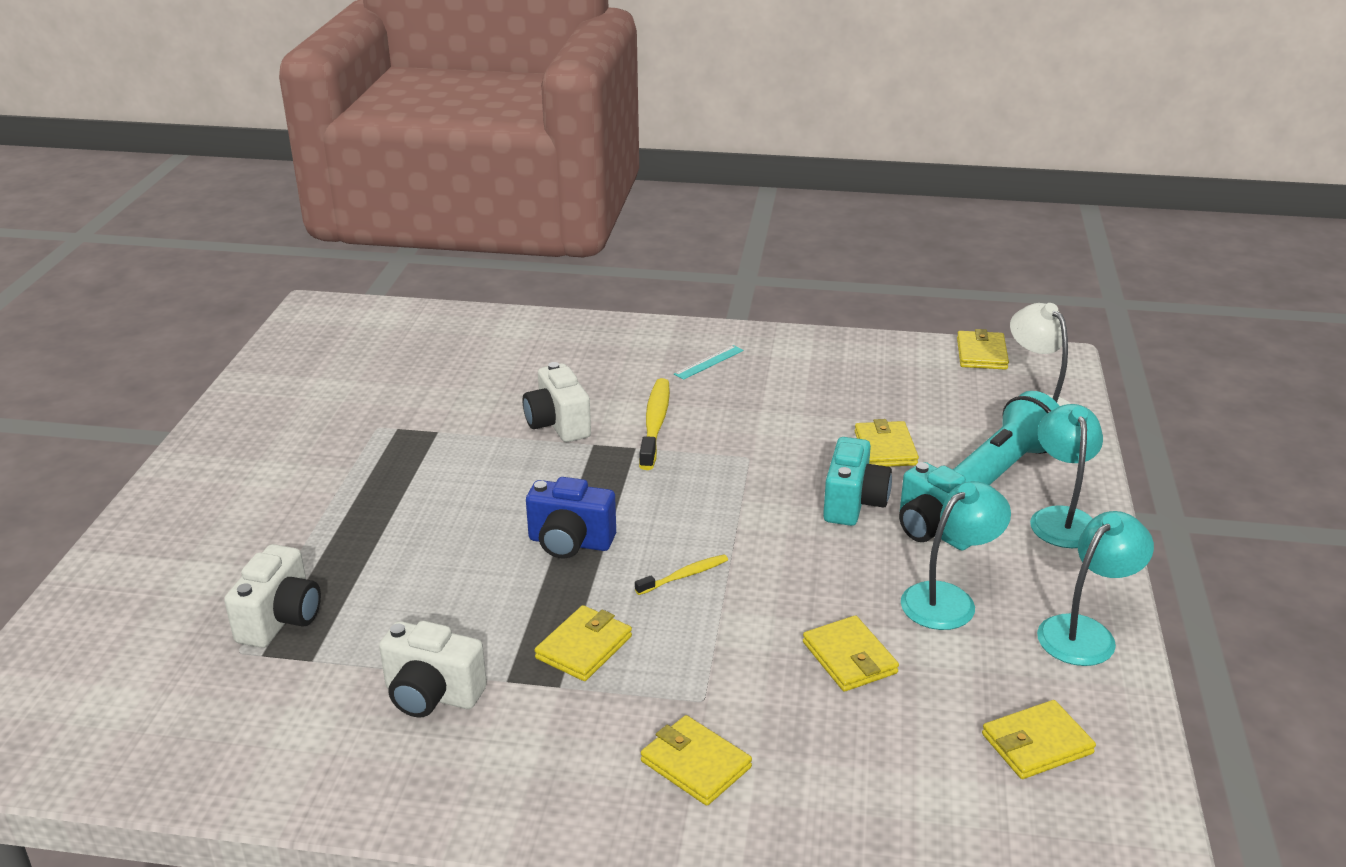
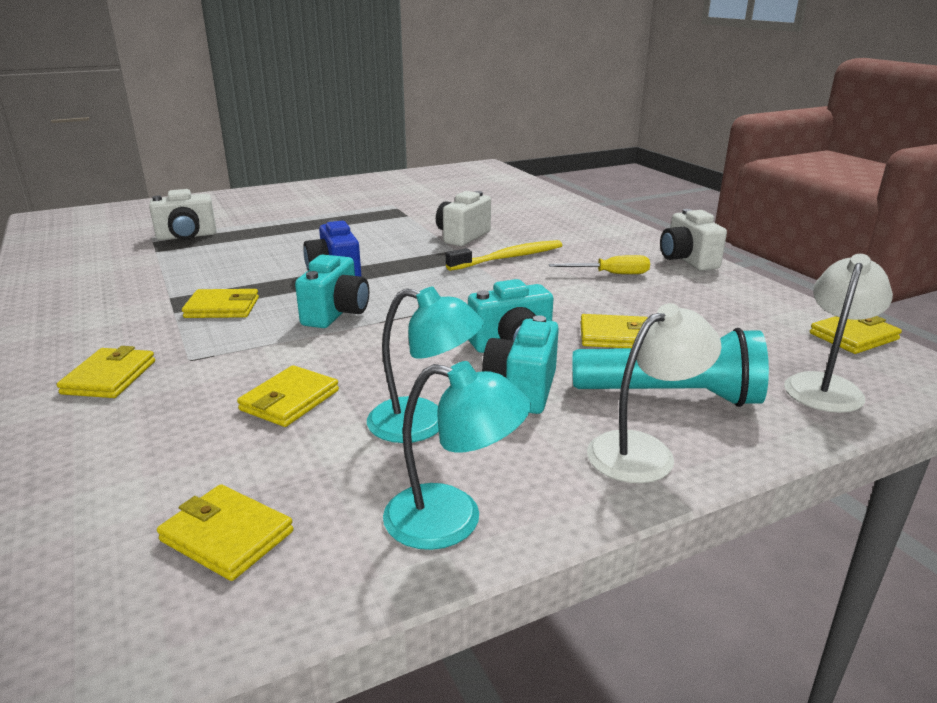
camera: 55 degrees right, 5 degrees down
(432, 695) = (141, 284): white camera -> white camera (687, 260)
(684, 576) = (336, 314): yellow toothbrush -> turquoise camera
(709, 362) = (615, 251): turquoise ruler -> none
(760, 390) = (611, 274): none -> yellow screwdriver
(885, 448) = (615, 336): yellow wallet -> yellow wallet turned 45 degrees clockwise
(1061, 518) = (644, 451): turquoise lamp -> white lamp

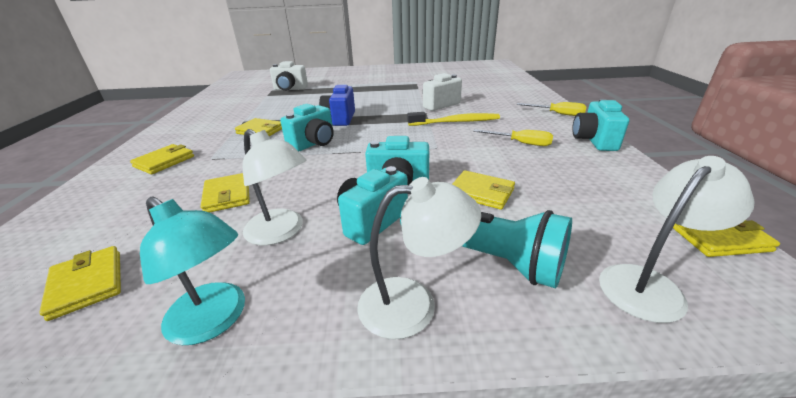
camera: 25 degrees right, 5 degrees up
(289, 400) = (227, 195): yellow wallet -> yellow wallet turned 75 degrees counterclockwise
(423, 424) = (281, 232): turquoise lamp -> white lamp
(623, 232) = (557, 114): none -> yellow screwdriver
(687, 260) = (594, 141): white camera -> turquoise camera

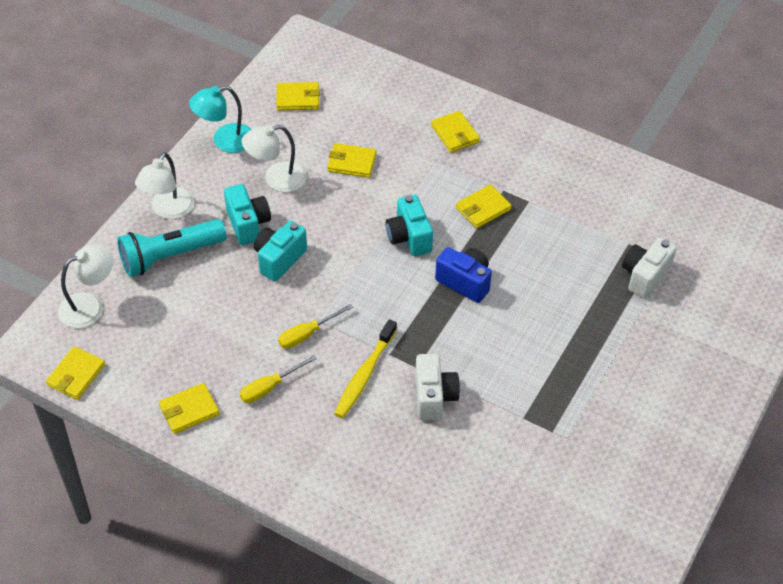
camera: 120 degrees right, 20 degrees up
(481, 192) = (225, 299): yellow wallet -> yellow wallet (189, 410)
(557, 114) = (301, 486): yellow screwdriver -> yellow screwdriver (307, 334)
(594, 141) = (220, 448): turquoise camera -> none
(649, 284) = (90, 306): white lamp -> white lamp turned 120 degrees counterclockwise

